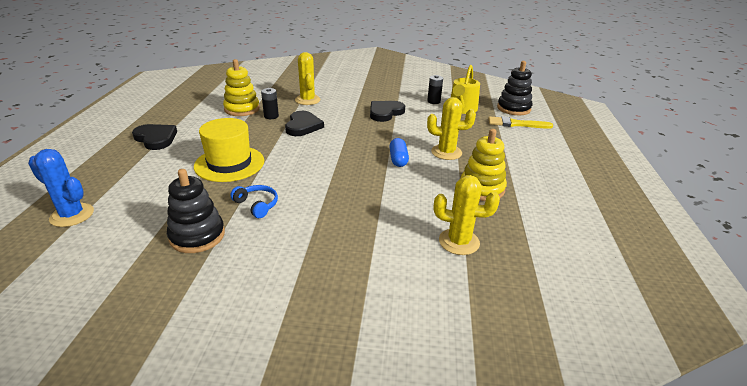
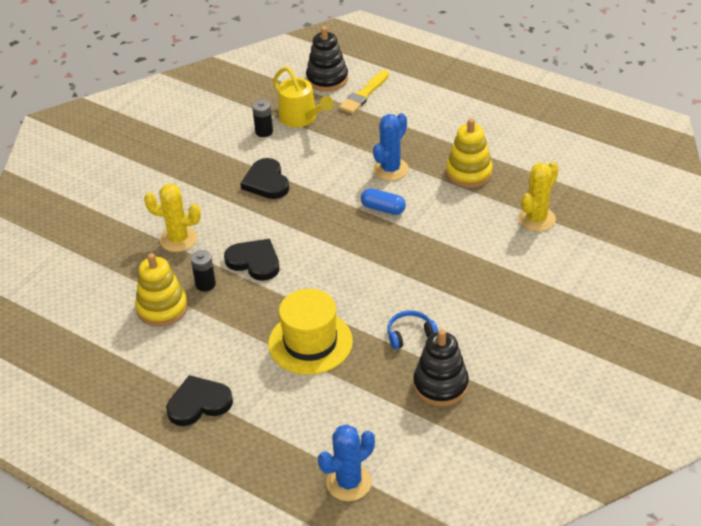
camera: 60 degrees left, 10 degrees up
(446, 152) = (390, 169): yellow cactus -> blue cactus

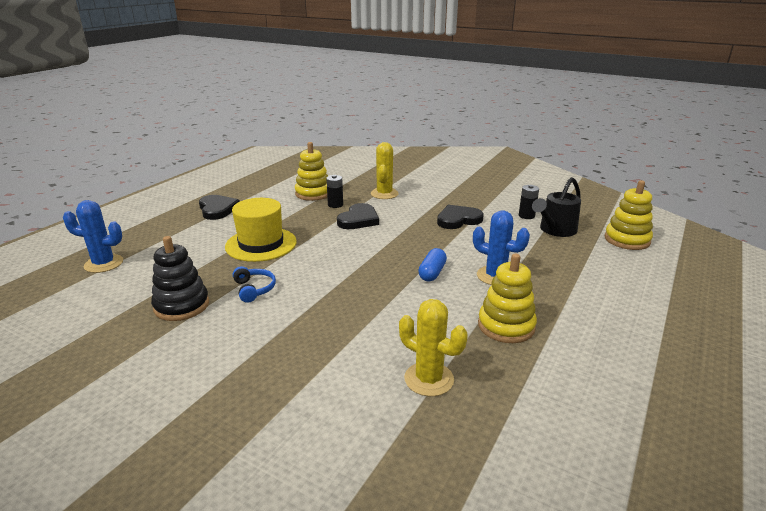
camera: 85 degrees right, 15 degrees down
(301, 118) = (555, 230): yellow watering can -> black watering can
(327, 79) = (627, 240): black stacking toy -> yellow stacking toy
(349, 483) = (104, 264): blue cactus -> blue cactus turned 45 degrees counterclockwise
(364, 94) = (615, 259): yellow brush -> none

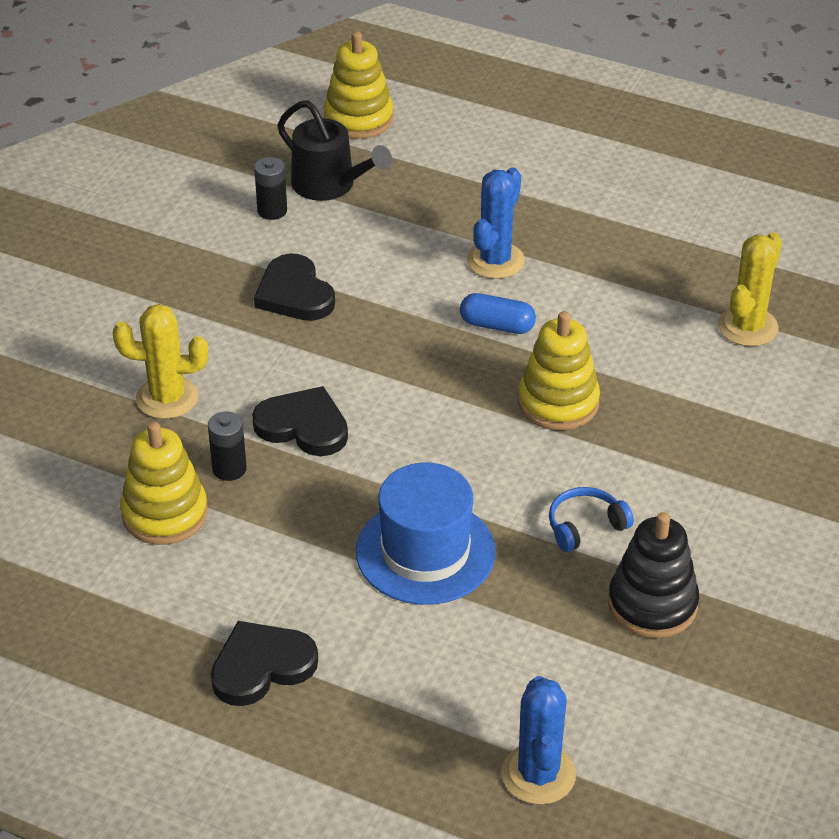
camera: 95 degrees left, 15 degrees up
(261, 244) = (425, 552): yellow hat -> blue hat
(506, 326) = (623, 259): yellow stacking toy -> yellow stacking toy (558, 402)

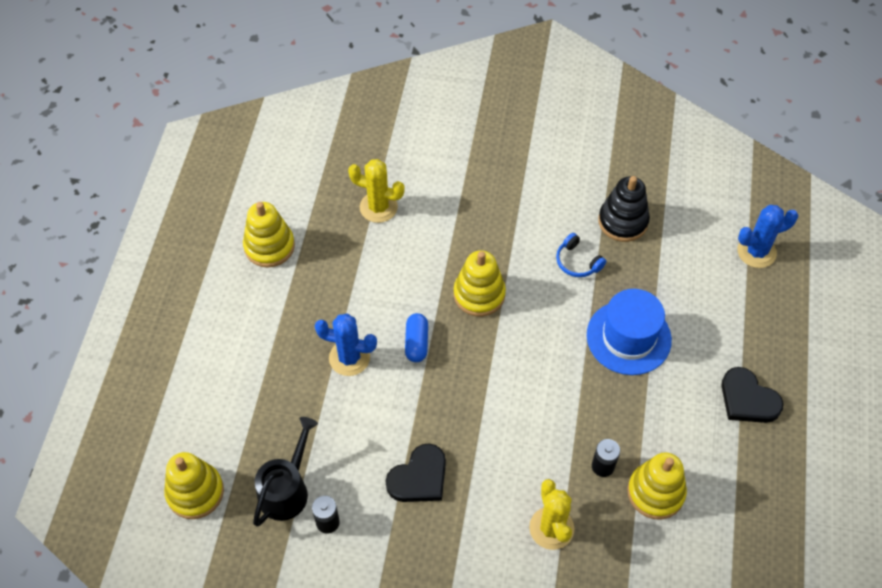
camera: 105 degrees left, 15 degrees up
(303, 426) = (549, 433): black heart -> none
(701, 214) = (269, 246): none -> yellow stacking toy

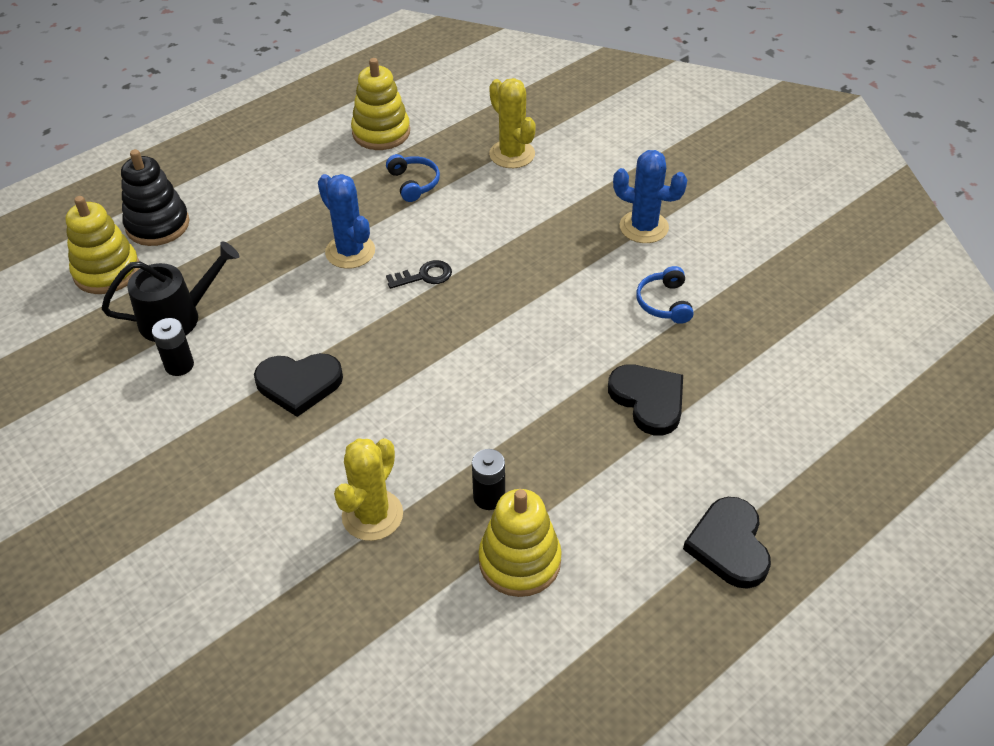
camera: 40 degrees right, 10 degrees down
(336, 274) = (414, 183): none -> blue headphones
(416, 342) = (424, 276): blue capsule -> black key
(479, 294) = (530, 272): yellow stacking toy -> none
(623, 221) = (755, 296): black stacking toy -> black stacking toy (157, 225)
(628, 337) = (648, 400): blue hat -> black heart
(756, 252) = (894, 411): blue cactus -> blue cactus (644, 227)

